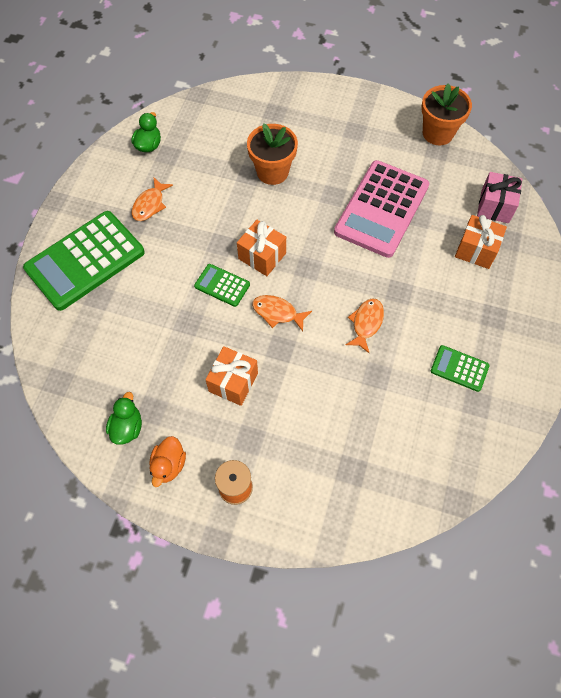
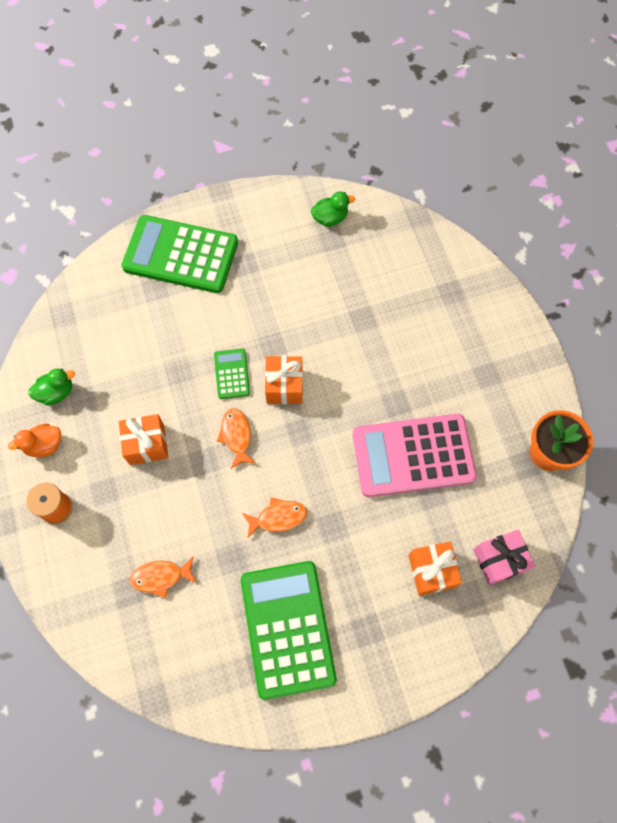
camera: 55 degrees right, 5 degrees up
(150, 204) = (270, 263): orange fish -> orange fish (161, 577)
(272, 172) = (381, 335): orange flower pot -> none
(459, 368) = (288, 629): green calculator -> green calculator, size x2.17

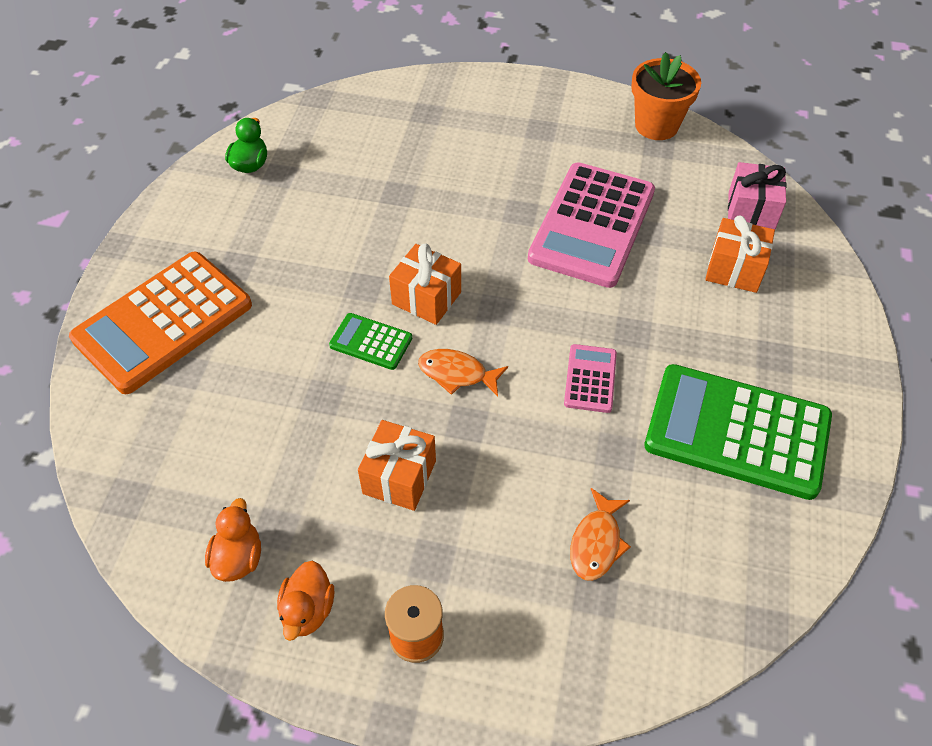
camera: 60 degrees left, 15 degrees down
(56, 392) = (238, 557): green duck -> orange duck
(181, 255) = (163, 322): green calculator -> orange calculator
(278, 517) = (590, 379): orange fish -> pink calculator

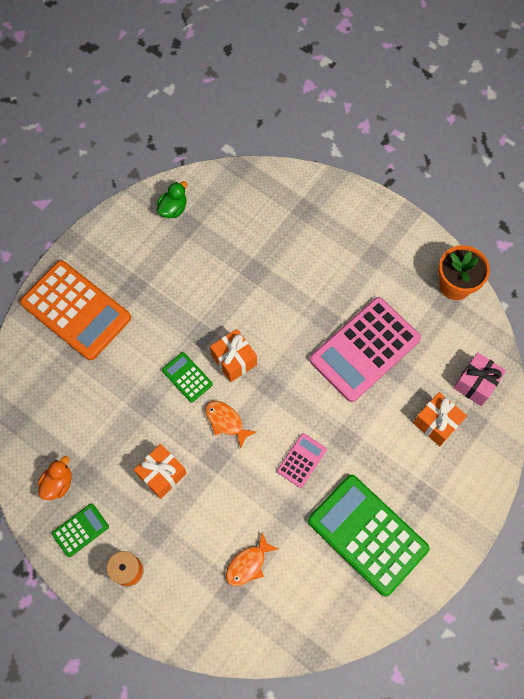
camera: 25 degrees right, 15 degrees up
(163, 322) = (76, 310): orange calculator -> orange calculator turned 120 degrees counterclockwise
(308, 610) = (80, 530): orange duck -> green calculator

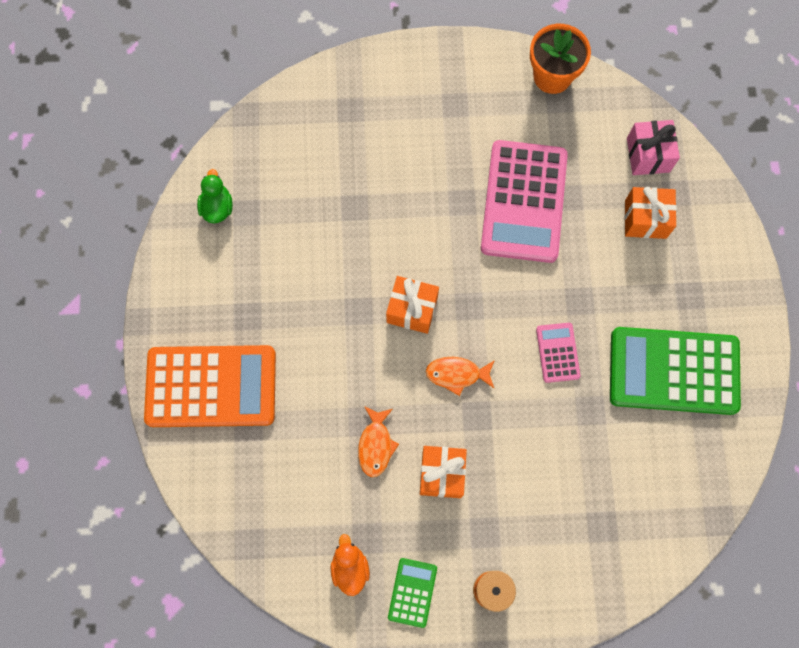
camera: 40 degrees left, 5 degrees up
(187, 377) = (382, 362): green calculator -> none
(248, 564) = (594, 488): orange fish -> orange fish (376, 445)

